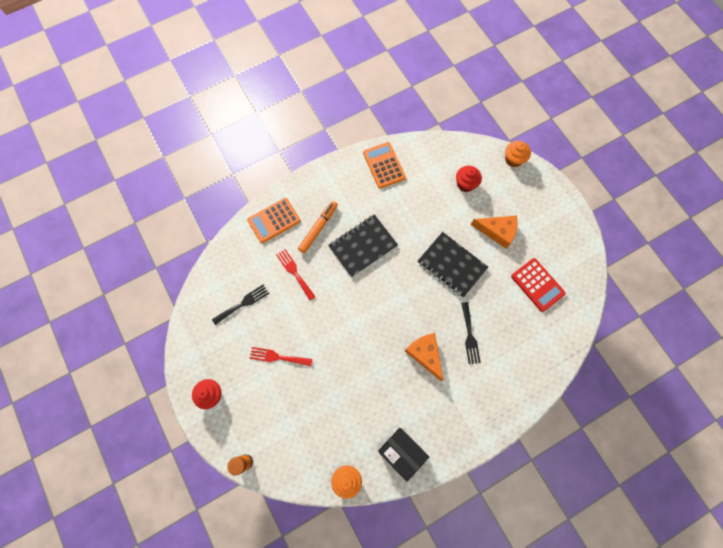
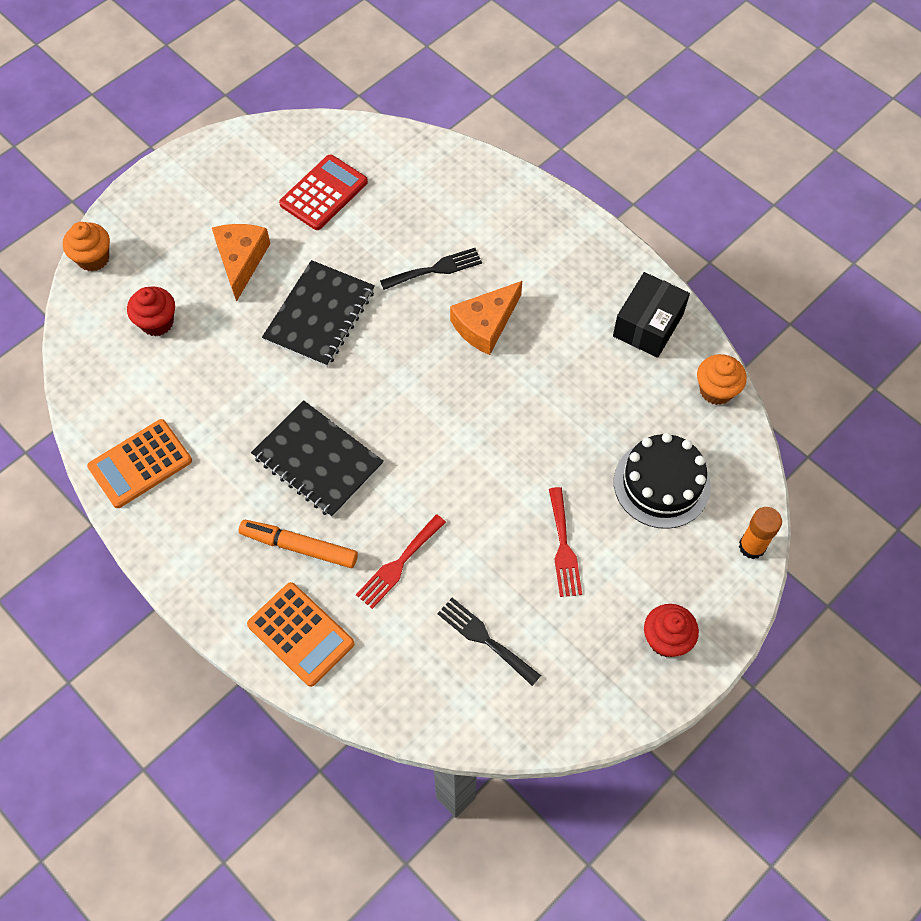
camera: 105 degrees left, 10 degrees down
(297, 423) = (661, 484): none -> black cake

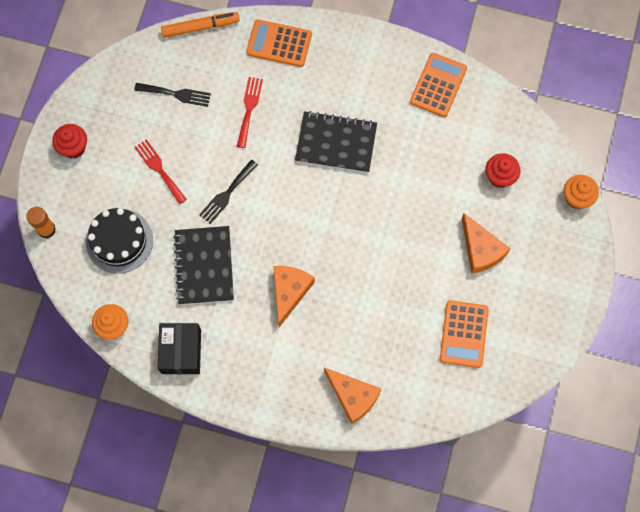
camera: 150 degrees right, 10 degrees up
(299, 547) = (312, 88): orange marker -> orange marker (200, 27)
(320, 315) = (401, 238): black notebook -> black notebook (204, 266)
(323, 193) = (464, 334): red calculator -> orange calculator
(435, 269) = (348, 316): black fork -> black fork (227, 194)
(482, 194) = (353, 396): none -> orange cheese

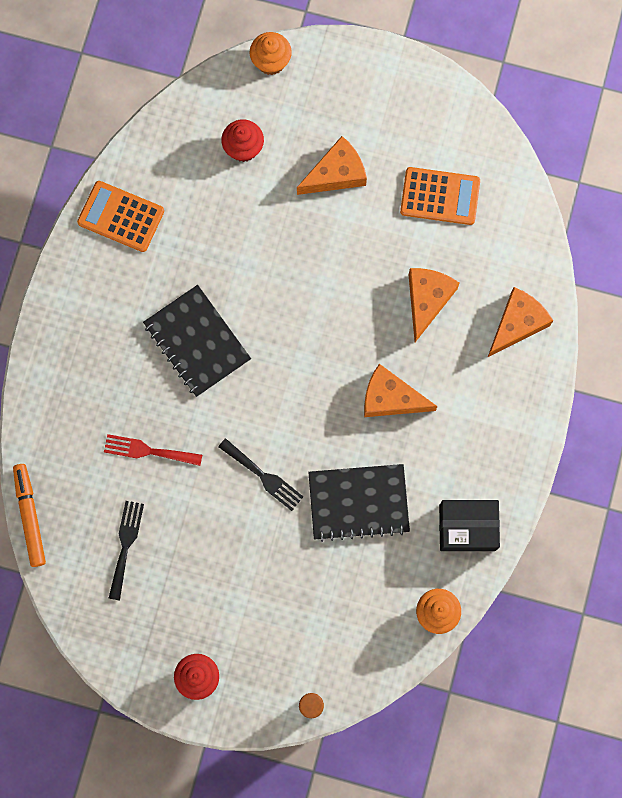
camera: 90 degrees left, 5 degrees up
(119, 241) = (326, 610): black cake -> none
(159, 169) = (230, 563): red fork -> none
(279, 44) = (57, 414): orange calculator -> none
(336, 143) = (197, 342): black notebook -> black notebook turned 45 degrees counterclockwise
(373, 322) = (427, 300): none -> orange cheese

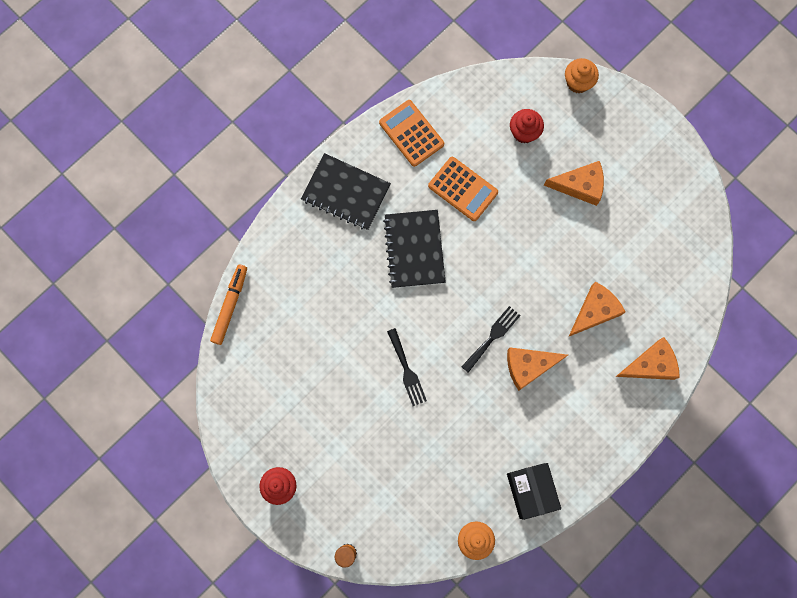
camera: 30 degrees right, 0 degrees up
(125, 545) = (283, 363): black fork -> black fork (492, 337)
(148, 451) = (337, 306): red fork -> none
(358, 503) = (463, 428): black notebook -> black notebook (346, 193)
(390, 398) = (528, 366): orange cheese -> orange cheese turned 60 degrees counterclockwise
(440, 196) = (645, 242): orange calculator -> orange calculator (463, 189)
(467, 527) = (531, 490): black box -> black box turned 45 degrees clockwise

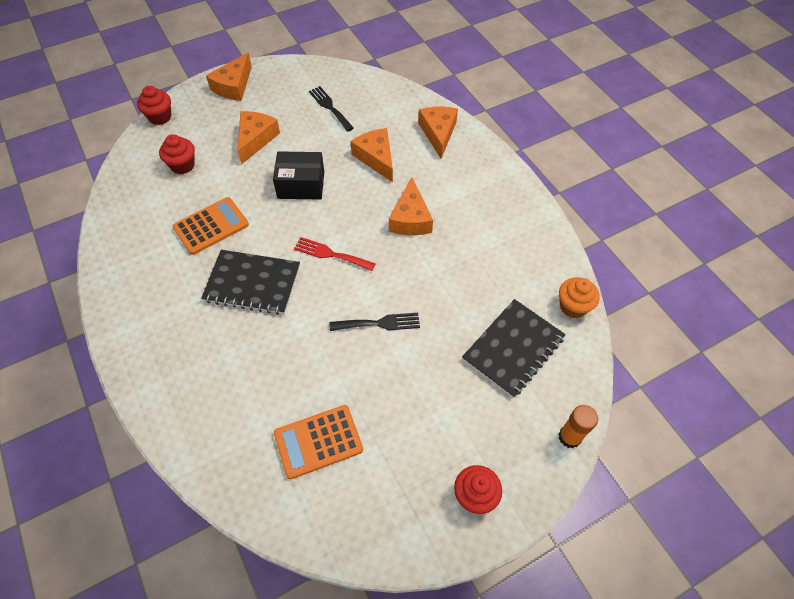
camera: 75 degrees left, 20 degrees down
(230, 305) = (228, 501): orange marker -> none
(346, 193) = (157, 333): black notebook -> black notebook (513, 349)
(411, 133) = (128, 255): orange calculator -> orange calculator (318, 442)
(465, 306) = (331, 254): none -> red fork
(492, 337) = (371, 240): black fork -> black fork (330, 107)
(531, 490) = (532, 247): black box -> black box (301, 185)
(578, 82) = (160, 117): orange cupcake -> red cupcake
(646, 133) = (233, 86): none -> orange cheese

